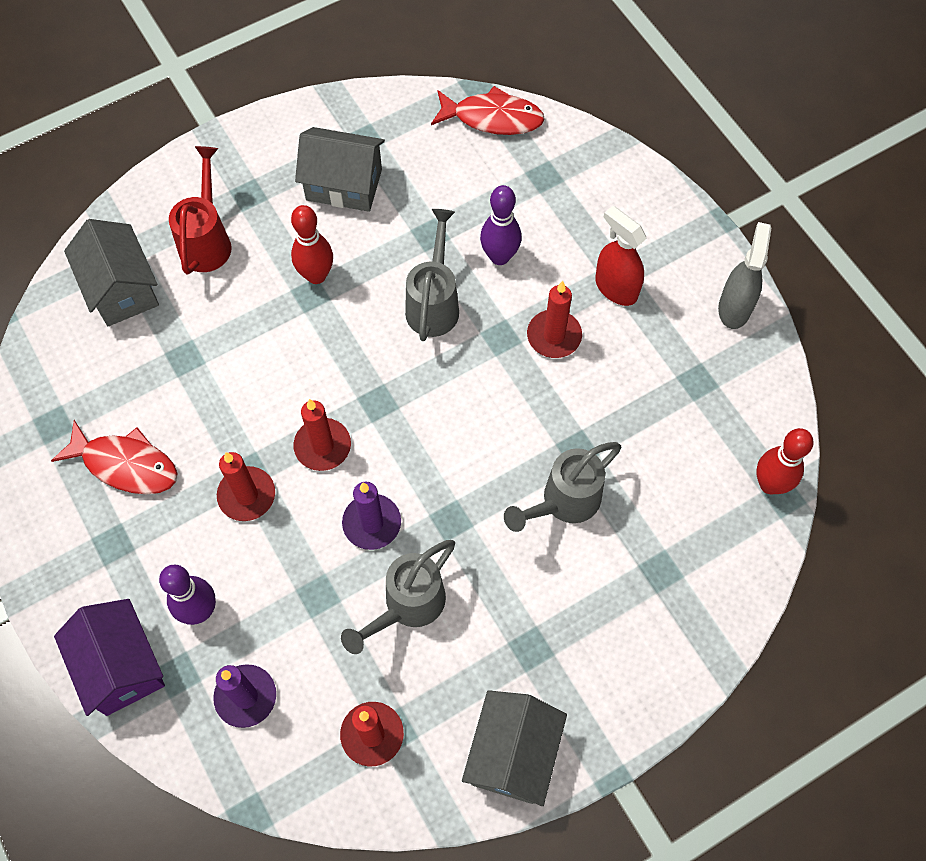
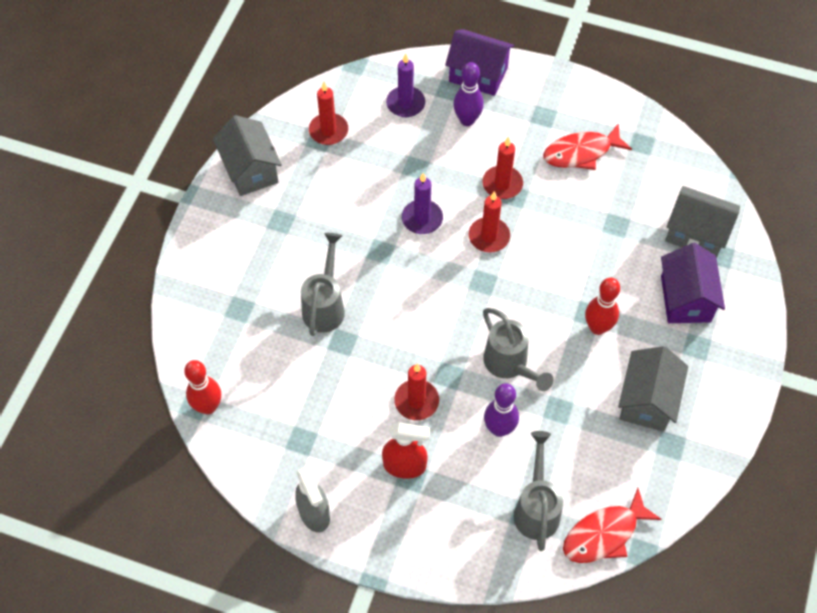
camera: 140 degrees right, 5 degrees down
(207, 240) = (685, 299): red watering can -> purple house
(344, 184) = (647, 400): grey house -> grey house turned 45 degrees counterclockwise
(407, 607) = (364, 194): grey watering can -> grey watering can (536, 507)

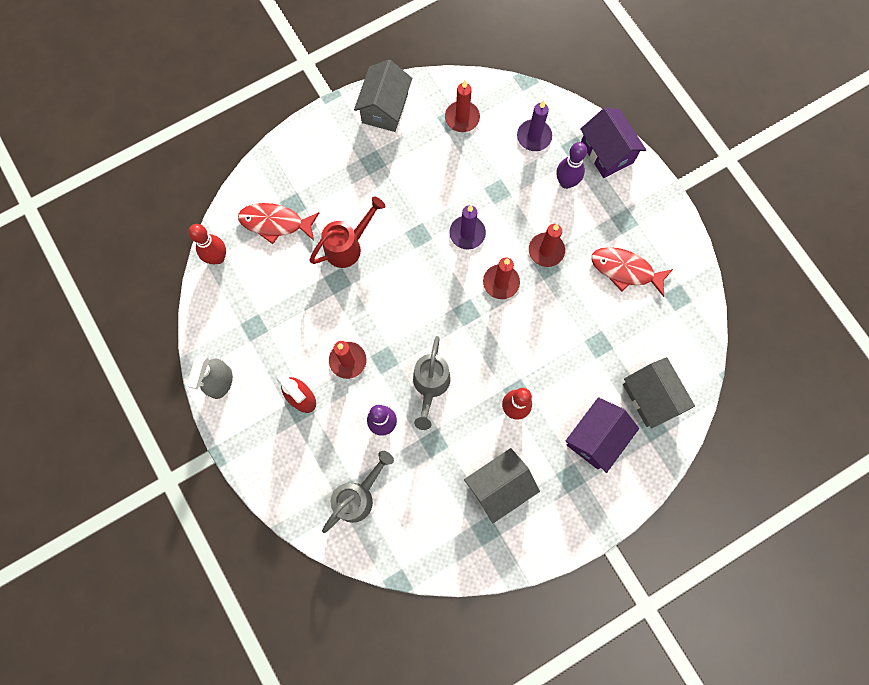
camera: 40 degrees right, 15 degrees up
(325, 305) = (348, 246): grey watering can -> red watering can
(604, 534) = (385, 551): red fish -> red fish (275, 223)

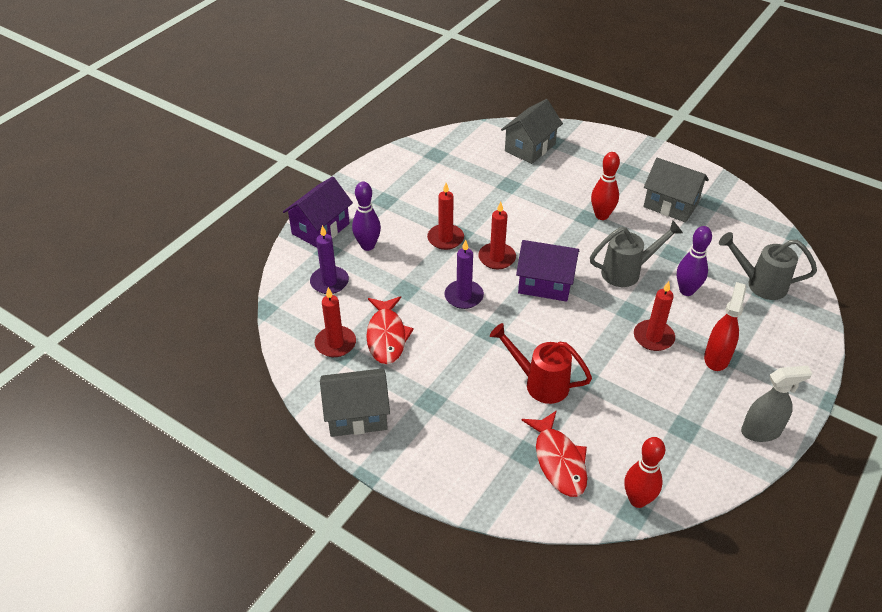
camera: 115 degrees left, 30 degrees down
(596, 438) = (586, 166): purple house -> purple house (545, 284)
(625, 270) = (431, 187): red fish -> red fish (387, 336)

